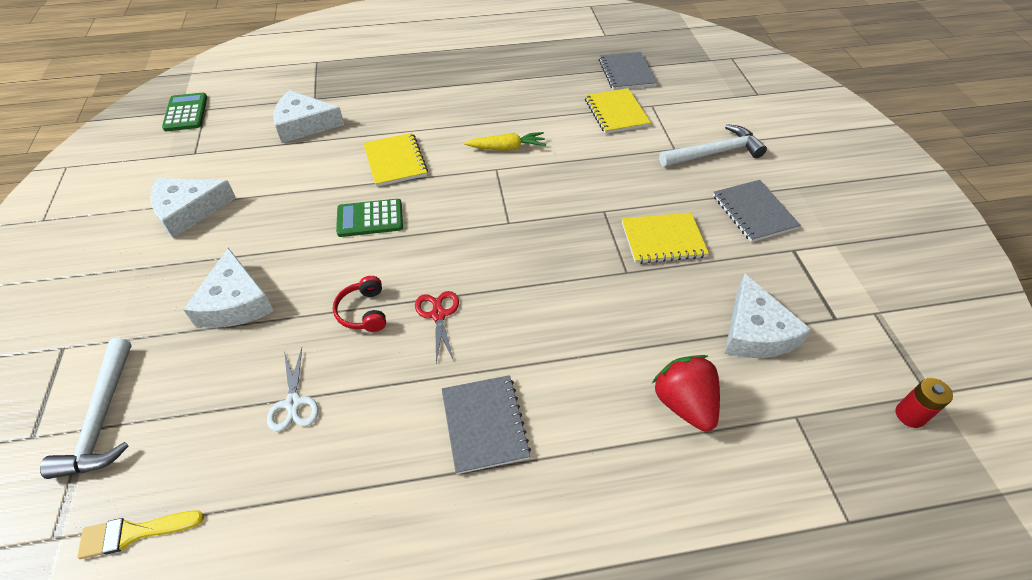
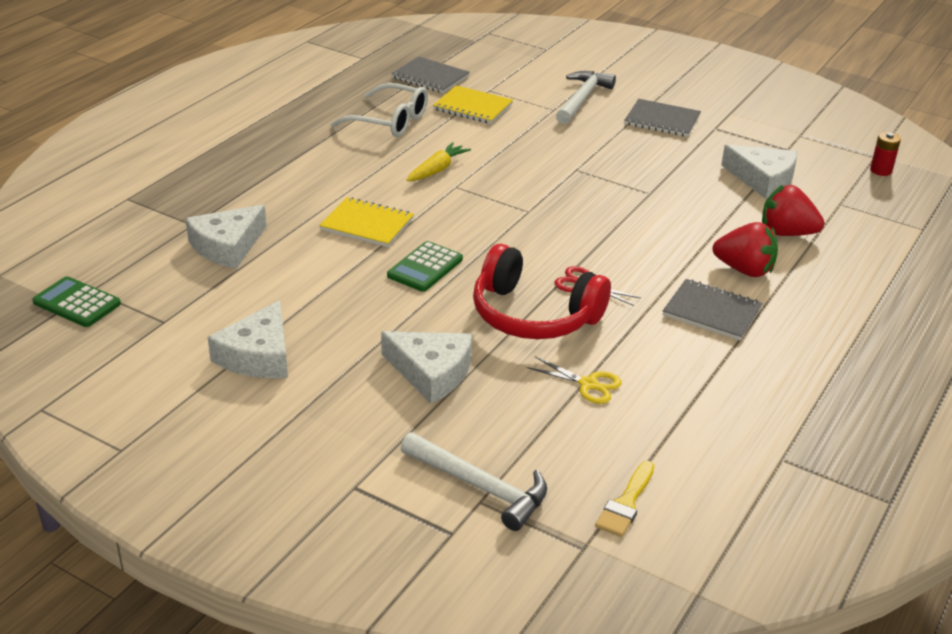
camera: 50 degrees left, 15 degrees down
(293, 403) = (588, 384): white scissors -> yellow scissors
(363, 312) = (533, 315): red headphones -> red headphones, size x2.15
(541, 92) = (390, 121): none -> white glasses
(581, 408) = (744, 270): none -> red strawberry
(663, 240) = (639, 164): yellow notebook -> none

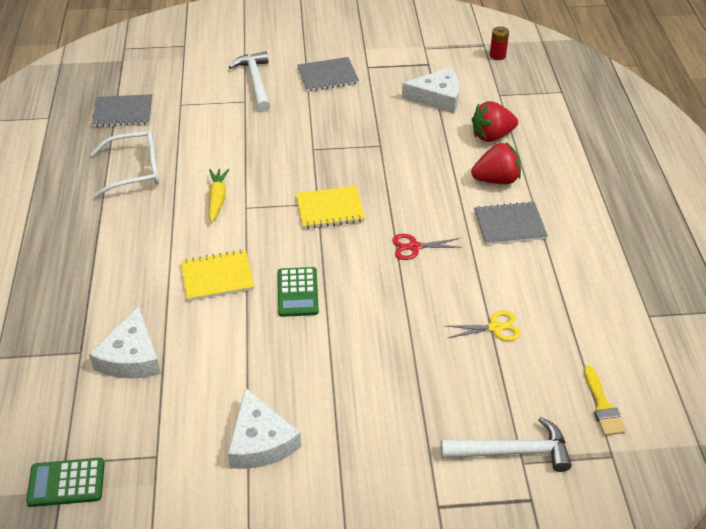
camera: 35 degrees left, 10 degrees up
(431, 372) = (392, 380): white cheese -> none
(473, 107) = (184, 126): yellow notebook -> yellow notebook (330, 209)
(533, 315) = (408, 291): red headphones -> none

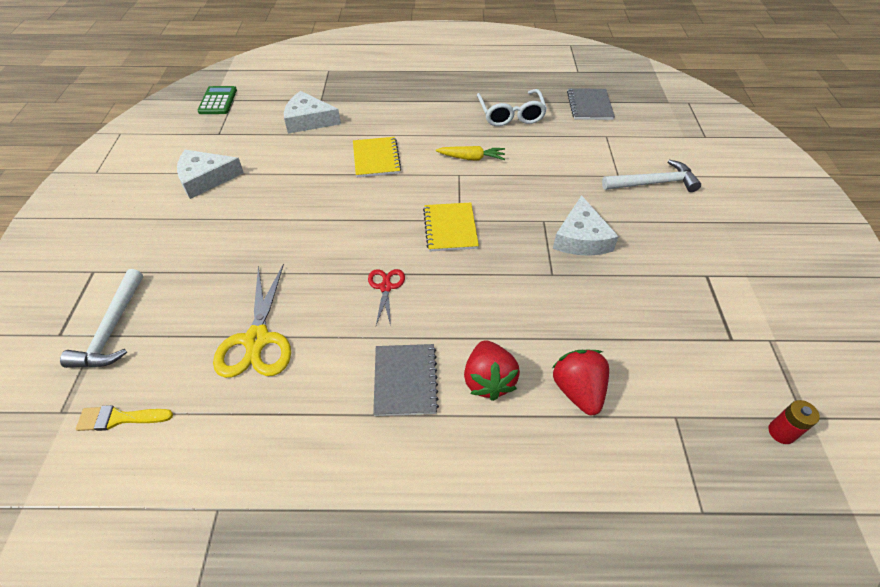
camera: 95 degrees right, 5 degrees up
(297, 292) = (346, 202): green calculator -> none
(327, 76) = (677, 238): grey notebook -> none
(437, 97) = (655, 340): white cheese -> white cheese (581, 238)
(495, 328) = (257, 340): yellow scissors -> yellow scissors, size x1.84

